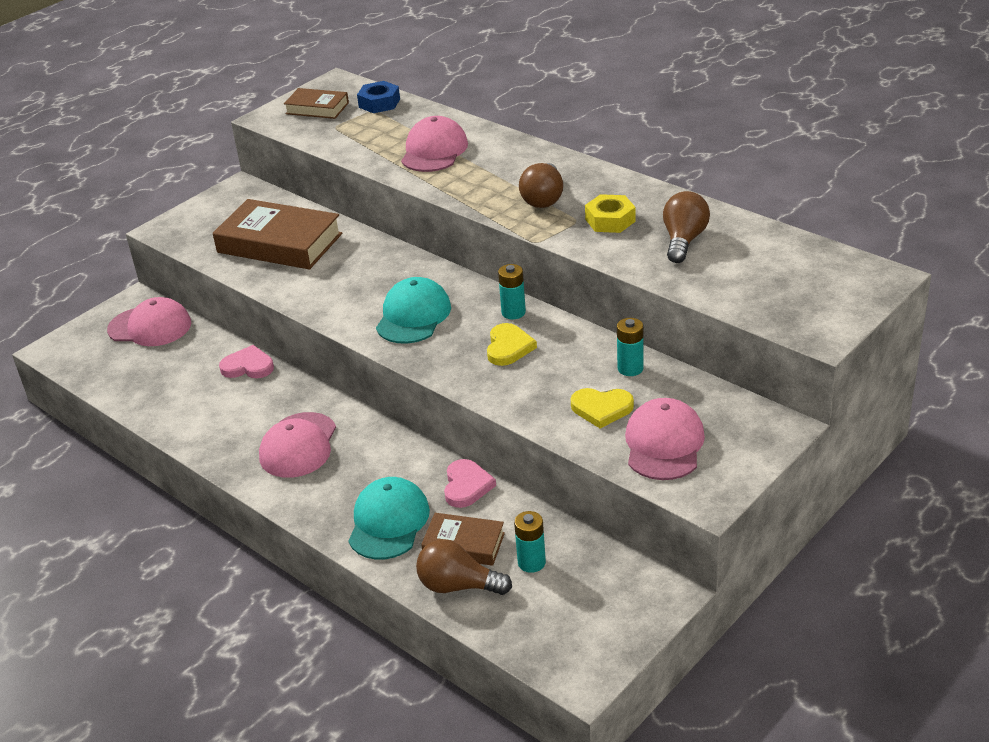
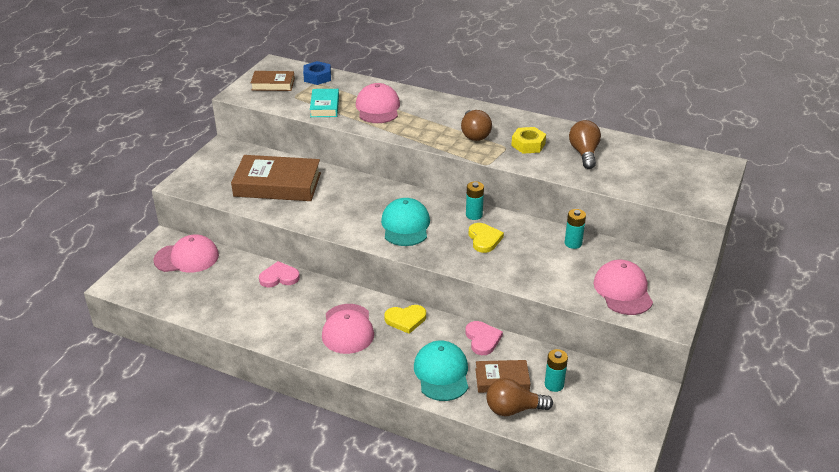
camera: 20 degrees left, 0 degrees up
(366, 143) = (325, 106): none -> turquoise book
(601, 409) = (569, 273): yellow heart -> yellow heart (405, 320)

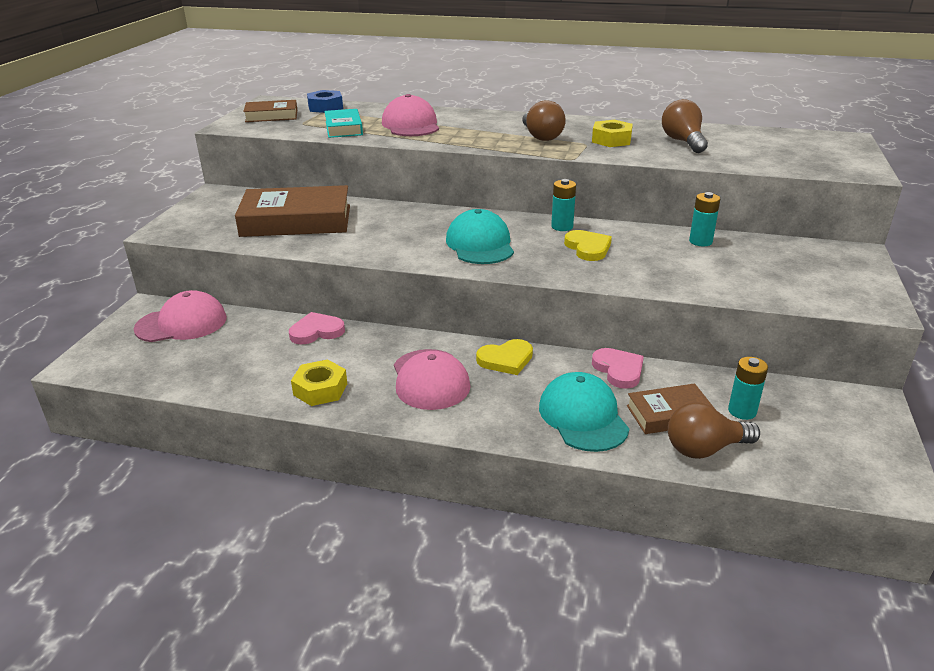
camera: 10 degrees left, 5 degrees down
(271, 326) = (320, 389): none -> yellow nut
(623, 290) = (795, 281): pink cap -> none

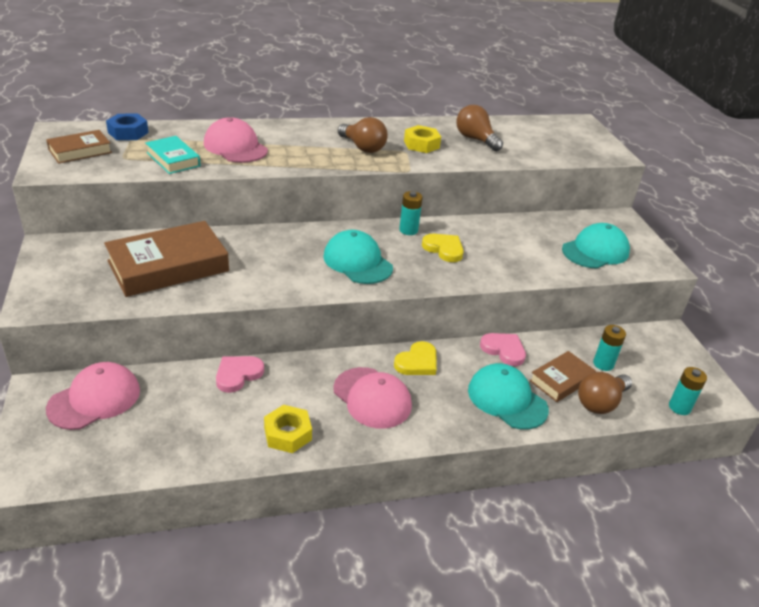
camera: 30 degrees left, 5 degrees up
(700, 241) = (518, 227): turquoise battery -> turquoise battery (679, 407)
(787, 278) = (595, 251): none -> turquoise cap

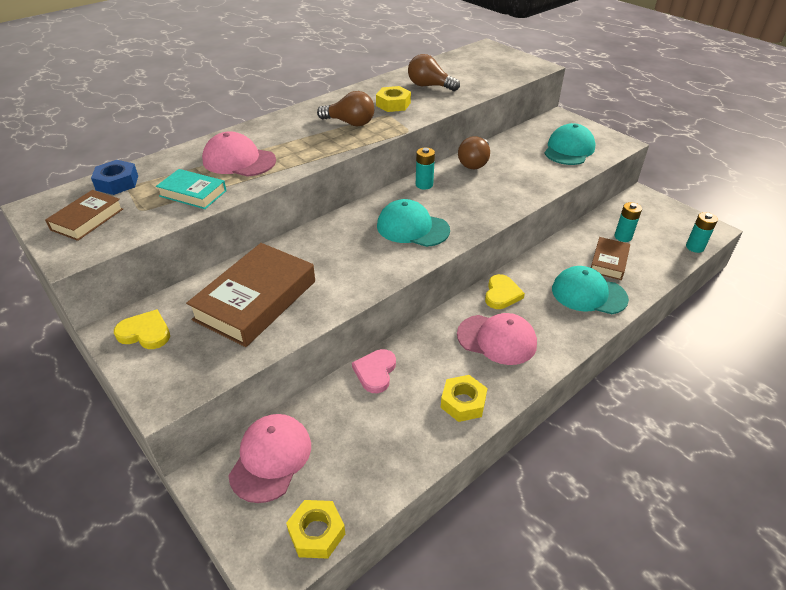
camera: 25 degrees left, 5 degrees up
(75, 469) = (316, 533): none -> yellow nut
(444, 249) = (466, 190): yellow heart -> yellow heart (145, 333)
(503, 350) = (551, 256): pink heart -> none
(600, 403) = (647, 267): brown light bulb -> brown light bulb (474, 163)

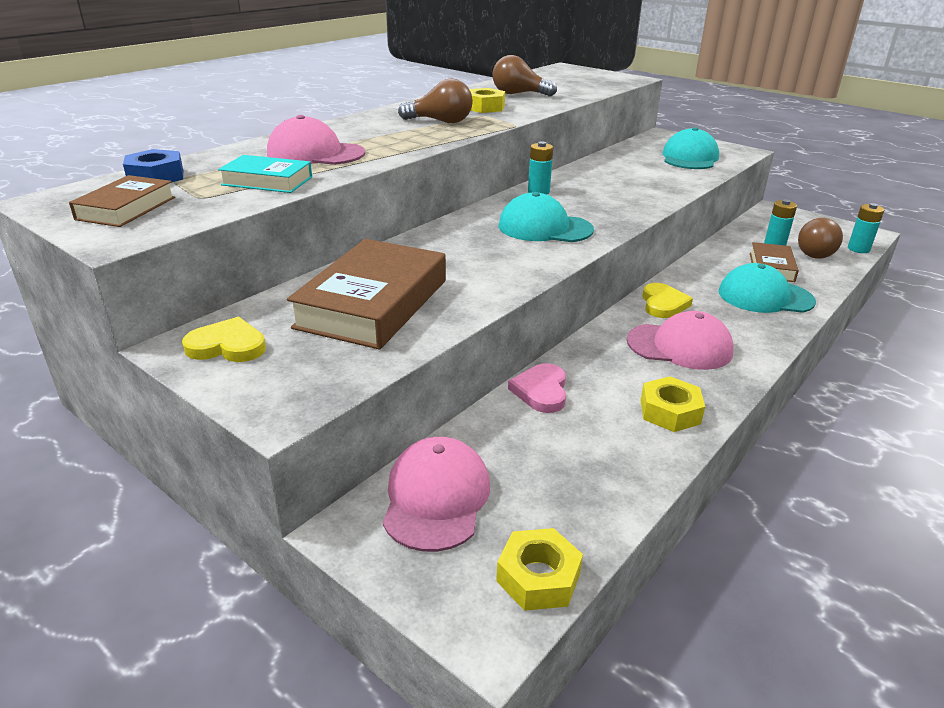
camera: 10 degrees left, 10 degrees down
(474, 163) = (588, 172): brown light bulb -> brown light bulb (812, 252)

